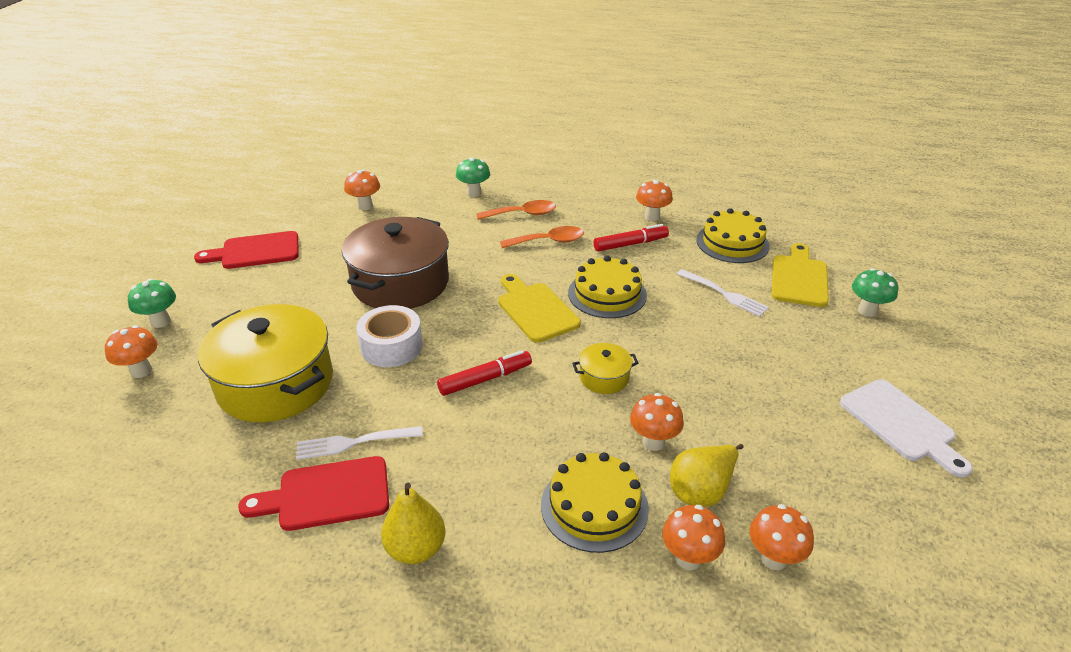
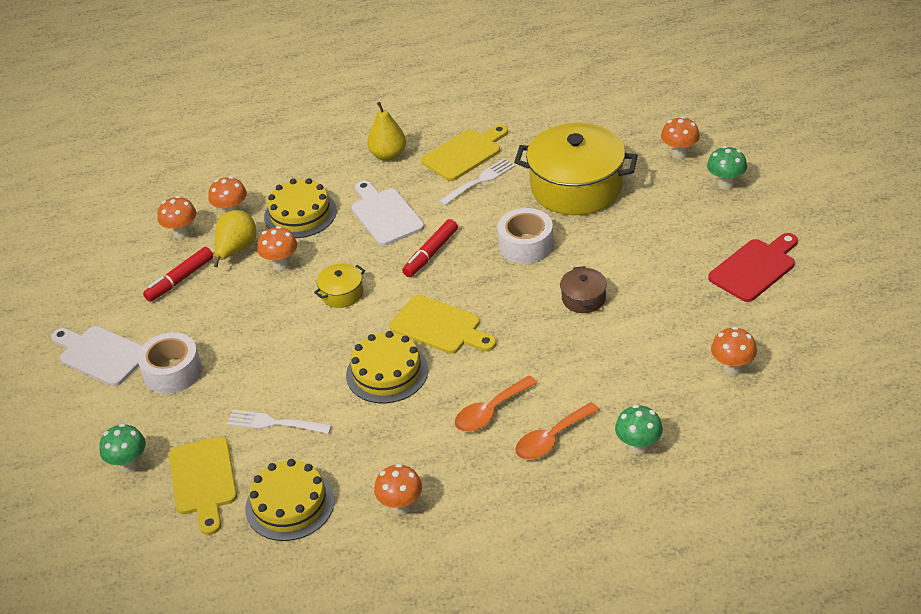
camera: 155 degrees right, 5 degrees up
(327, 494) = (464, 153): red cutting board -> yellow cutting board
(400, 283) = (583, 298): brown pot -> brown pot, size x0.44
(494, 450) = (385, 215): none -> white cutting board
(630, 244) = (401, 449): red marker -> red marker (180, 279)
(815, 372) = (172, 372): none -> white tape

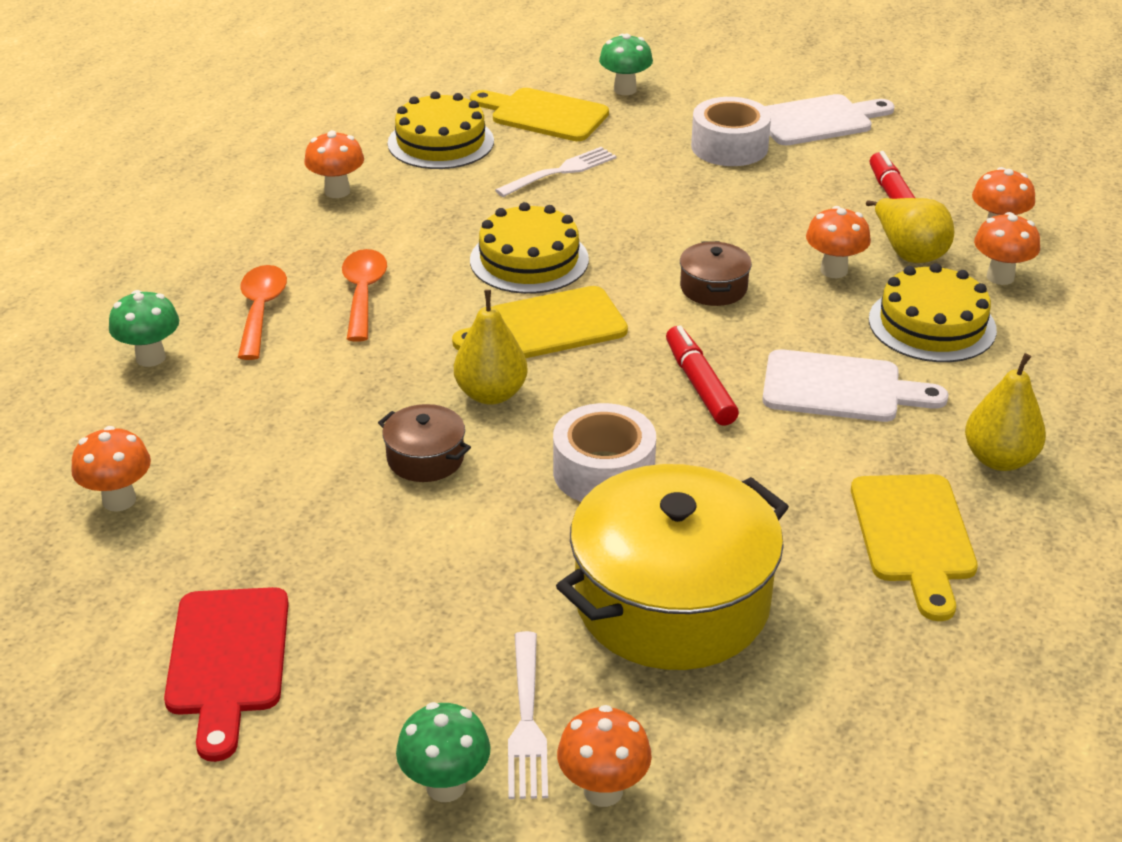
camera: 125 degrees right, 5 degrees down
(342, 293) = (713, 288): yellow pot -> brown pot
(479, 181) = (816, 510): white fork -> white fork (526, 720)
(515, 309) = (491, 394): none -> yellow pear

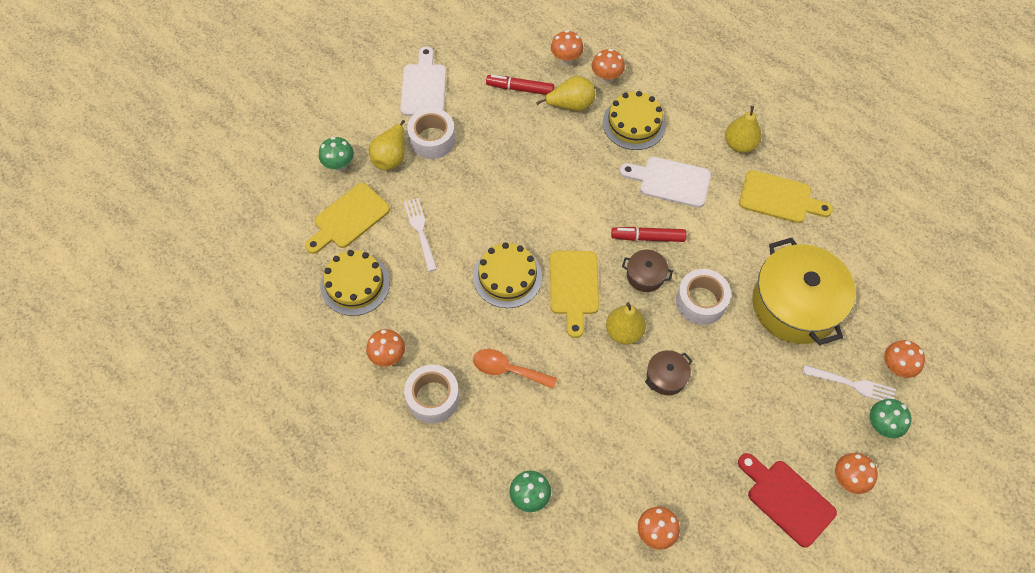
camera: 70 degrees left, 25 degrees up
(228, 660) = (787, 499): red cutting board -> red cutting board turned 150 degrees counterclockwise
(261, 310) = (504, 428): orange spoon -> none
(287, 240) = (433, 398): none -> white tape
(671, 122) = (391, 157): none -> yellow pear
(713, 288) = (568, 200): brown pot -> brown pot (645, 275)
(834, 270) = (573, 143): orange mushroom -> orange mushroom (847, 479)
(840, 388) = (670, 181): white cutting board -> white cutting board turned 105 degrees counterclockwise

